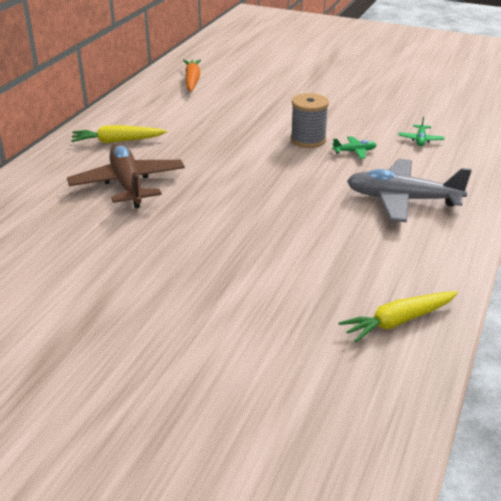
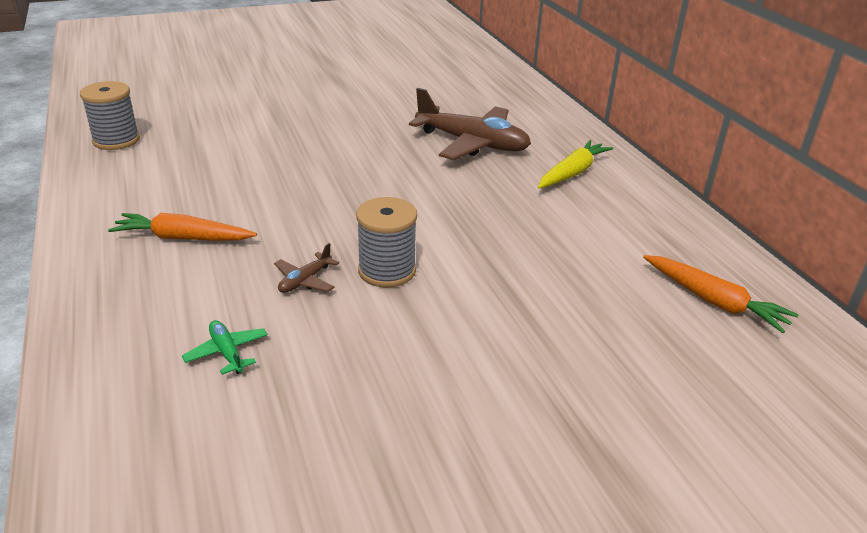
camera: 135 degrees right, 0 degrees up
(354, 151) = (305, 280): green plane -> brown plane
(398, 321) = (116, 140): yellow carrot -> grey spool
(402, 199) = (183, 238): grey plane -> orange carrot

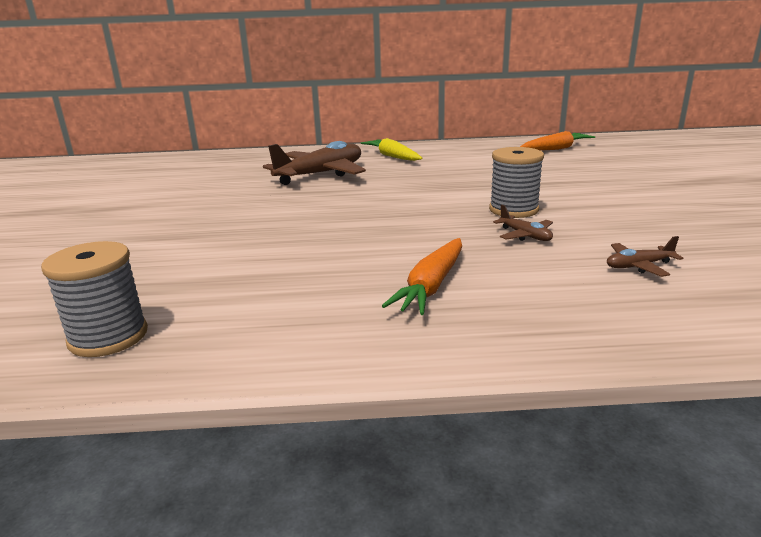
camera: 70 degrees left, 10 degrees down
(227, 353) = (638, 266): green plane -> brown plane

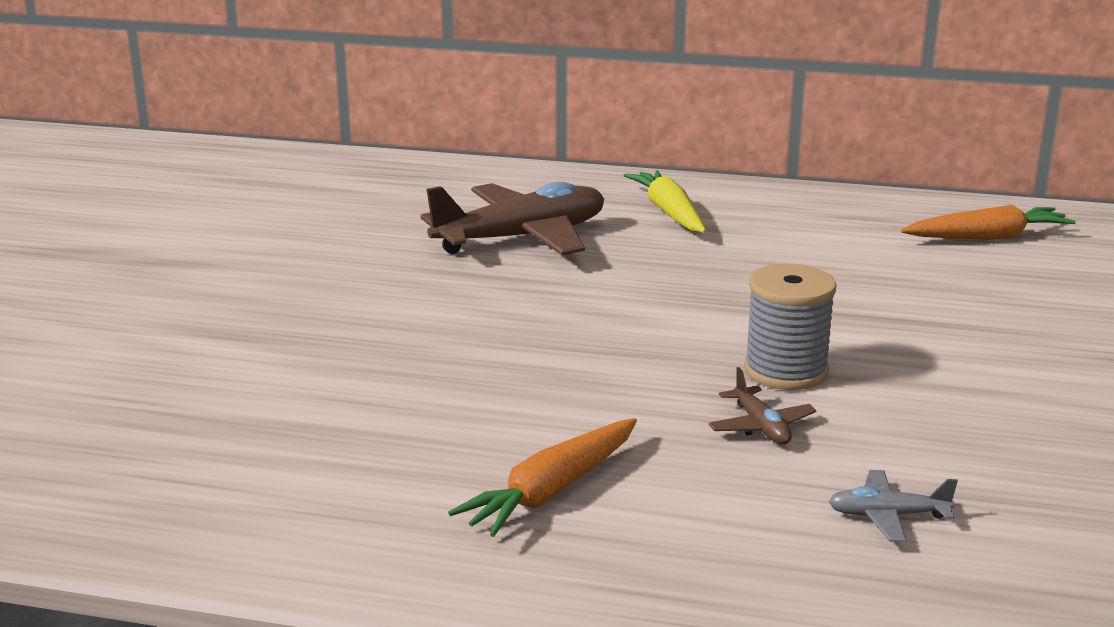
camera: 15 degrees right, 0 degrees up
(108, 337) = (104, 489): grey spool -> none
(638, 266) = (888, 516): brown plane -> grey plane

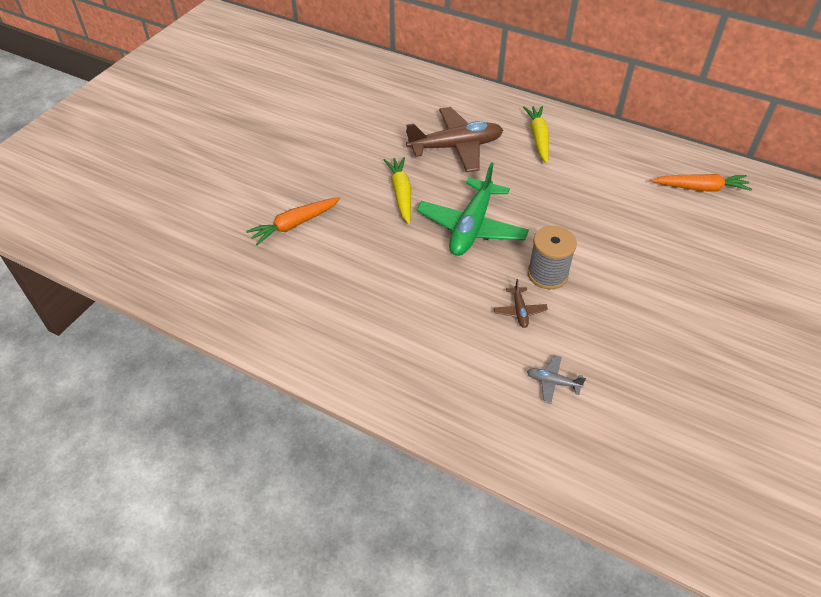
camera: 15 degrees right, 25 degrees up
(442, 305) = (401, 194): none -> yellow carrot
(551, 491) = (409, 333): orange carrot -> orange carrot (294, 224)
(604, 330) = (471, 227): none -> green plane

